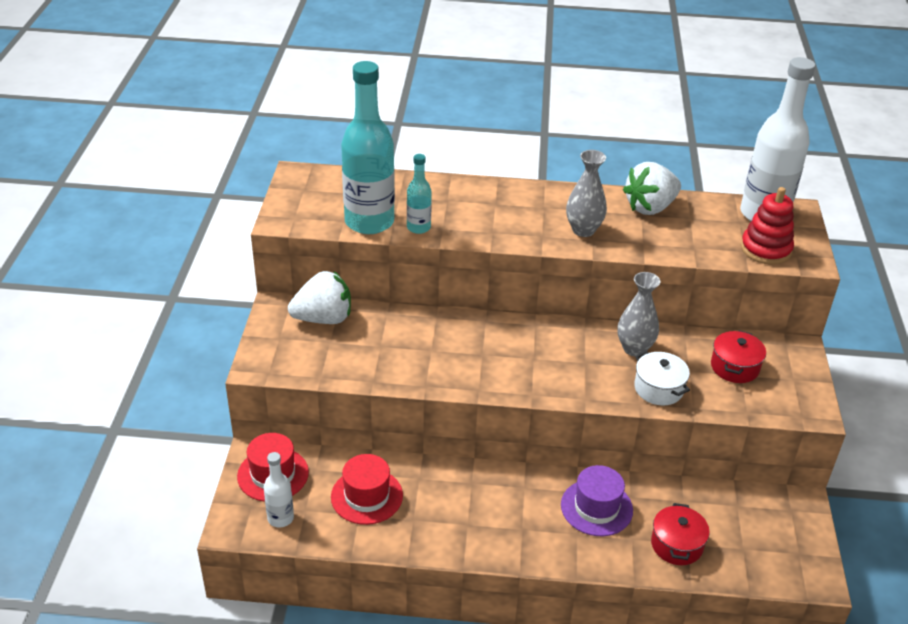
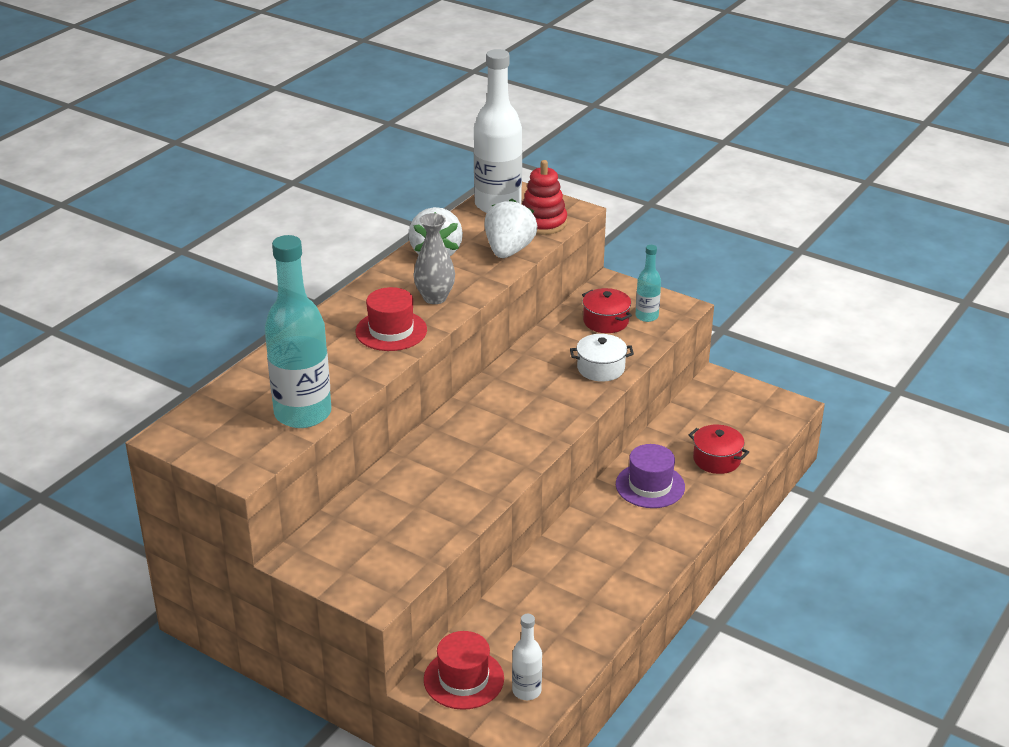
camera: 60 degrees left, 5 degrees down
(323, 319) = (342, 531): white strawberry -> white strawberry (509, 251)
(367, 496) = (540, 621): red hat -> red hat (391, 331)
(418, 227) = (342, 386): turquoise bottle -> turquoise bottle (646, 316)
(634, 348) = (543, 361): grey vase -> none

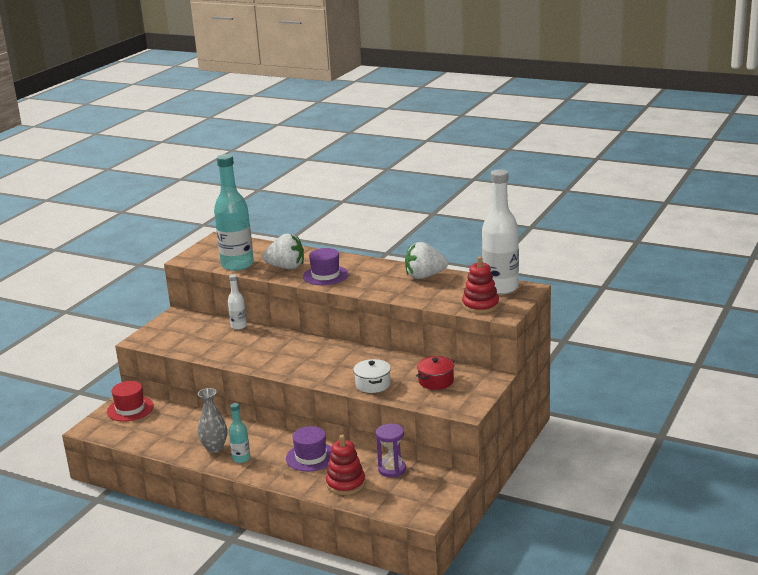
camera: 85 degrees right, 10 degrees down
(391, 331) = (325, 275): red hat -> purple hat
(435, 298) = (367, 283): grey vase -> grey vase (214, 448)
(509, 251) = (435, 298): white strawberry -> white strawberry (286, 267)
(526, 691) = (117, 429): white bottle -> white bottle (239, 326)
(646, 316) = (448, 397): turquoise bottle -> turquoise bottle (241, 458)
(690, 421) = (392, 469): none -> purple hourglass
(716, 459) = (345, 483): red pot -> red stacking toy

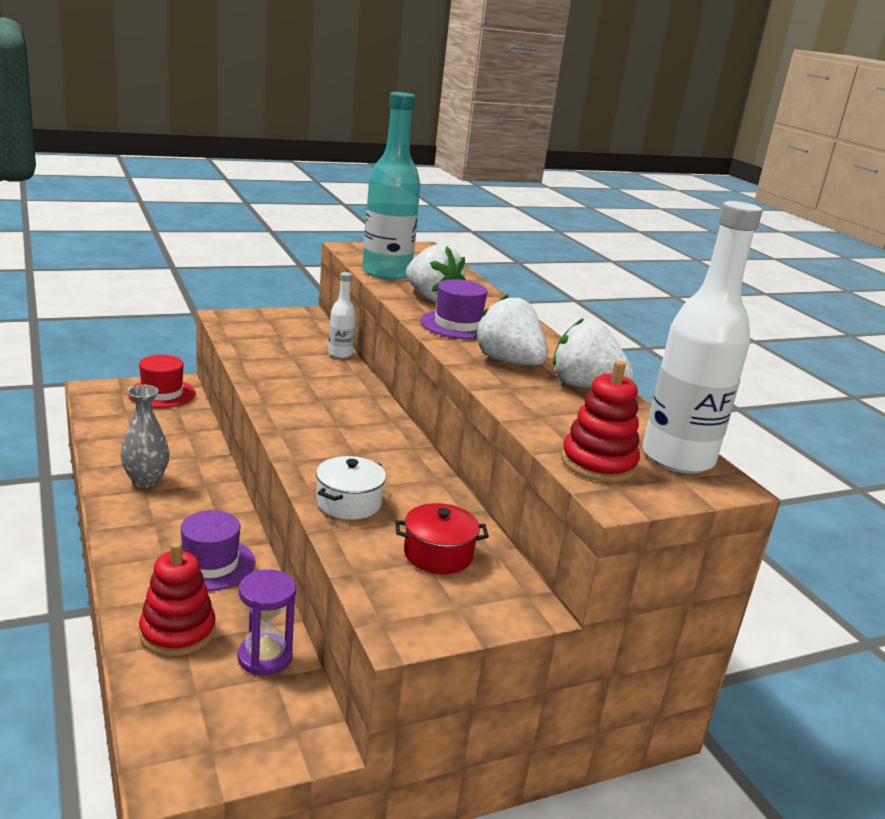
camera: 35 degrees right, 0 degrees up
(241, 458) = (143, 511): turquoise bottle -> none
(378, 282) = (508, 362): none -> white strawberry

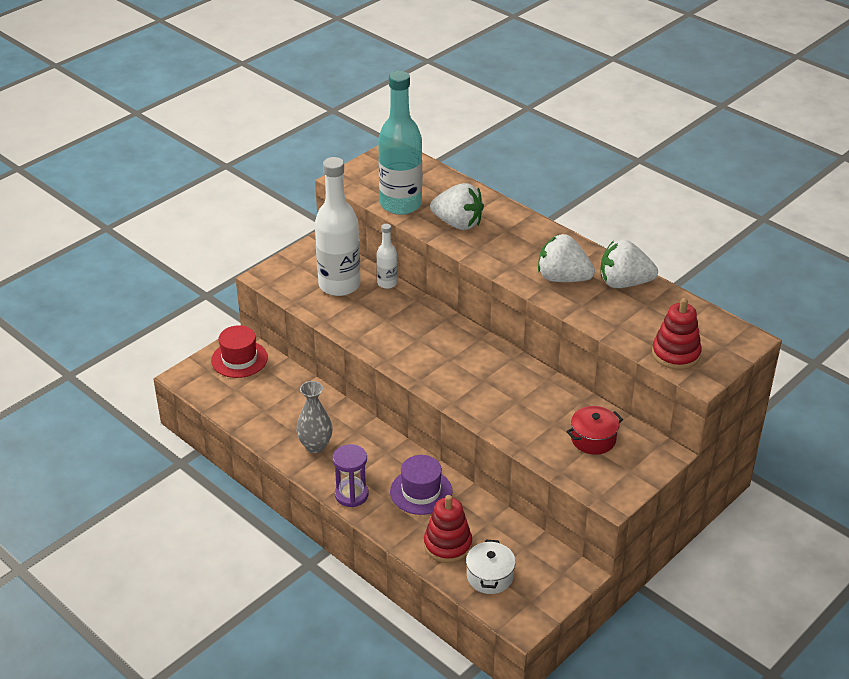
camera: 20 degrees left, 15 degrees up
(265, 657) = (509, 538): purple hourglass -> purple hourglass (351, 495)
(348, 503) = (514, 423): white pot -> white pot (489, 576)
(457, 325) = (501, 250): purple hat -> none
(677, 458) = (713, 329): white bottle -> white bottle (339, 285)

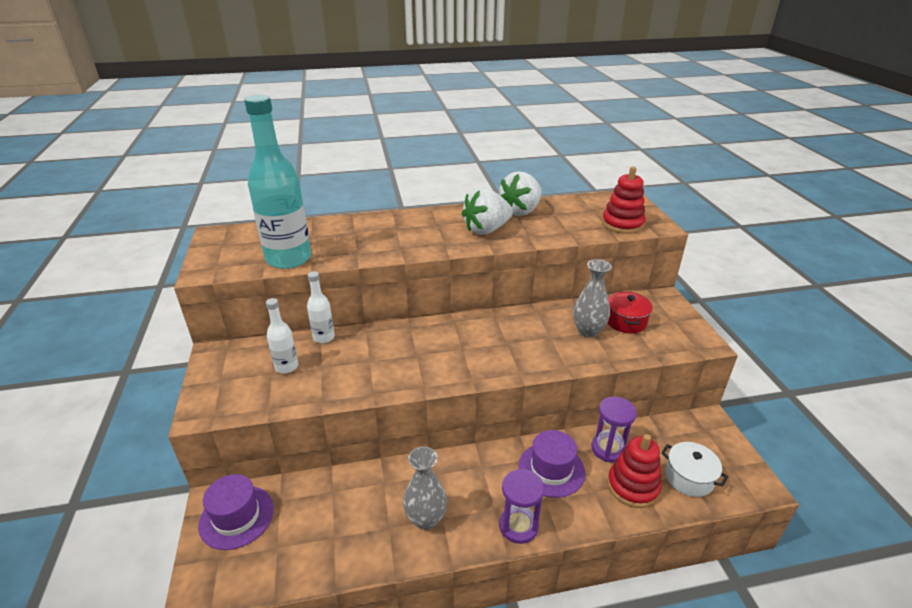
camera: 55 degrees left, 5 degrees down
(239, 359) = (236, 517): red hat -> purple hat
(339, 285) = (286, 367): white bottle -> white bottle, size x0.48
(458, 224) = (357, 244): white strawberry -> none
(476, 517) = (608, 449): none -> purple hourglass
(551, 420) = (588, 331): none -> grey vase

